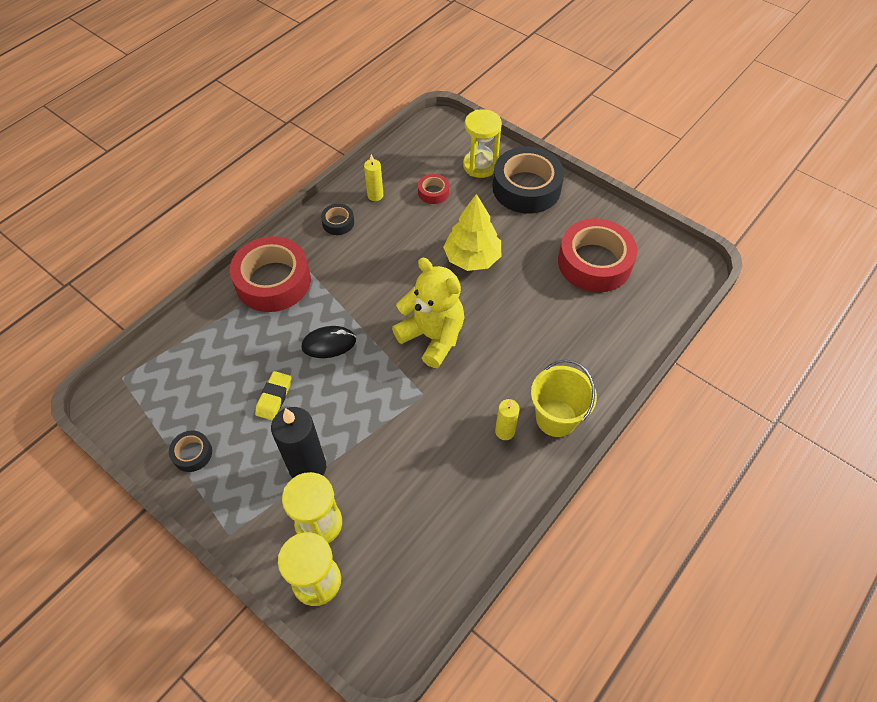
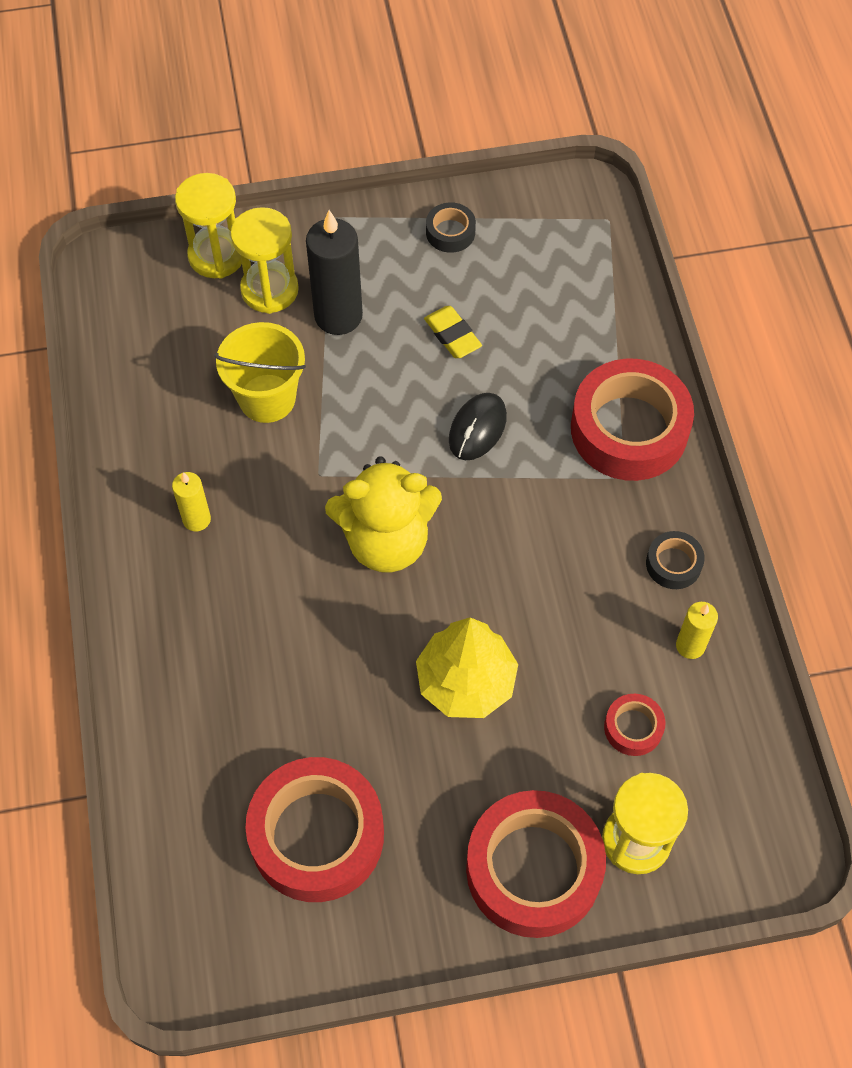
camera: 130 degrees right, 5 degrees up
(526, 188) = (533, 869): black tape -> red tape
(556, 418) = (159, 584): yellow bucket -> yellow bucket (267, 398)

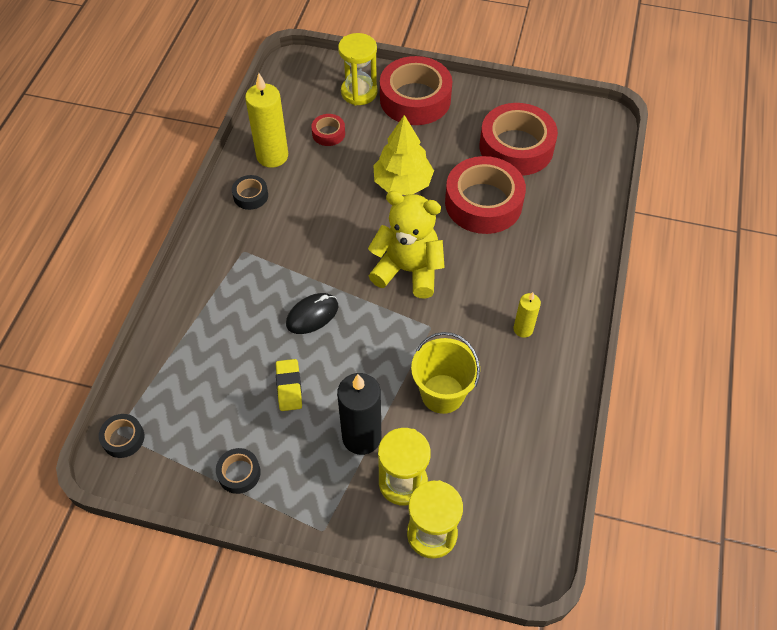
camera: 155 degrees left, 5 degrees down
(596, 216) = (123, 438): none -> black tape
(629, 429) = (218, 277): red tape -> red tape (483, 203)
(690, 646) = (272, 156): yellow candle -> yellow candle, size x1.83

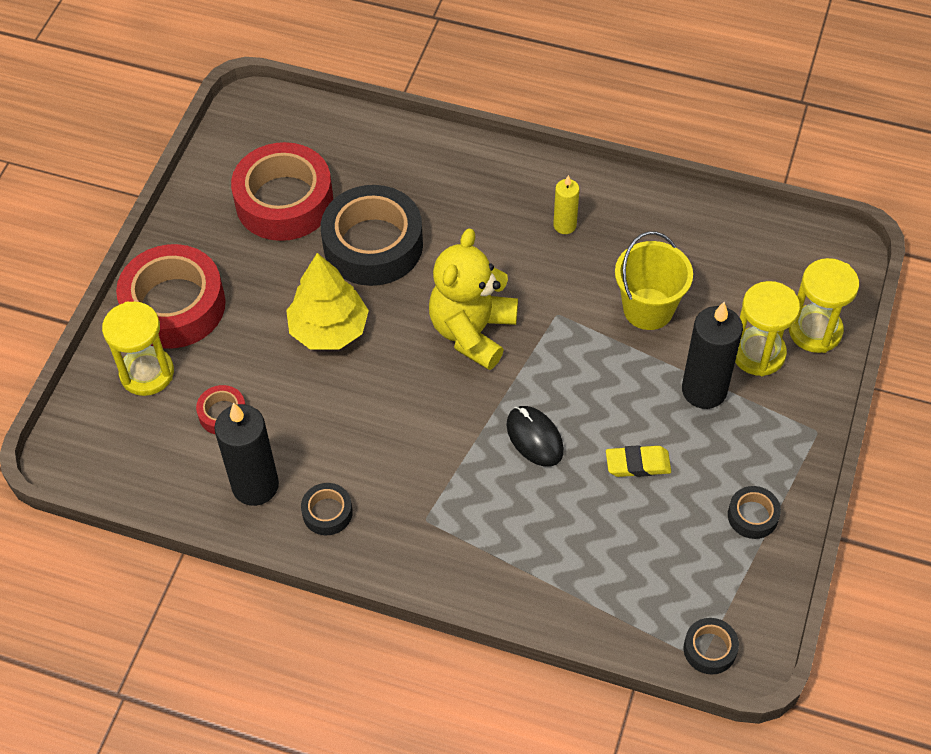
camera: 85 degrees left, 0 degrees up
(272, 156) = (255, 485): yellow candle -> black candle
(483, 203) = (373, 245): red tape -> black tape

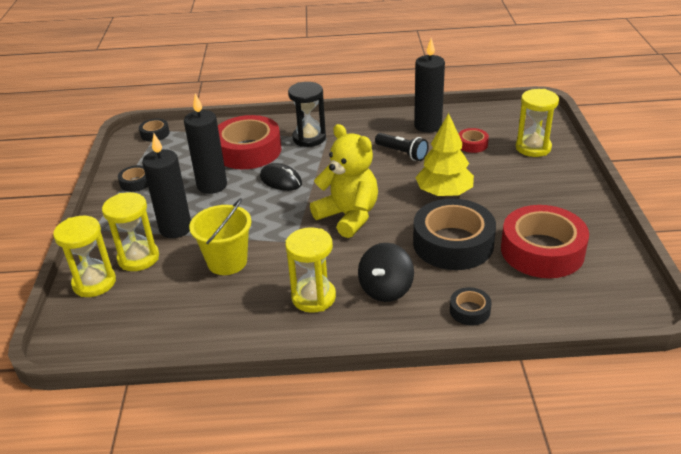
camera: 160 degrees right, 20 degrees down
(174, 305) = (552, 178): red tape -> red tape (248, 151)
(327, 512) = (381, 127): black tape -> black tape (469, 311)
(333, 432) = (402, 153): none -> black flashlight
(454, 528) = (309, 138): none -> black hourglass
(472, 331) = (348, 216): yellow teddy bear -> yellow teddy bear turned 45 degrees counterclockwise
(483, 209) = (386, 289): none -> black spinning top
(564, 225) = (313, 297): yellow candle -> yellow hourglass
(637, 464) = (212, 185): yellow eraser -> black candle

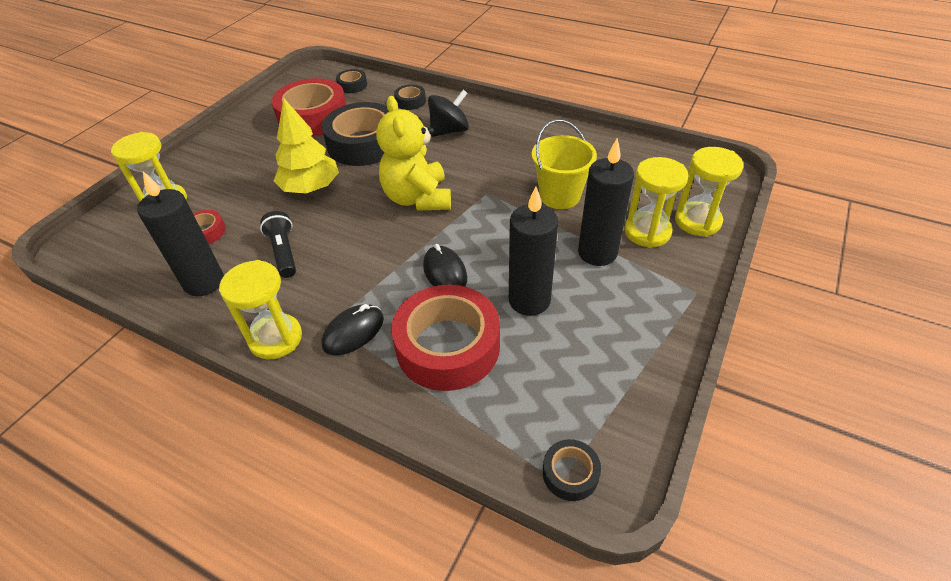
camera: 150 degrees left, 10 degrees up
(136, 182) = (629, 353): black tape -> black tape (352, 85)
(309, 138) = (353, 332): black hourglass -> black mouse
(313, 297) = (506, 143): yellow hourglass -> yellow hourglass (276, 338)

